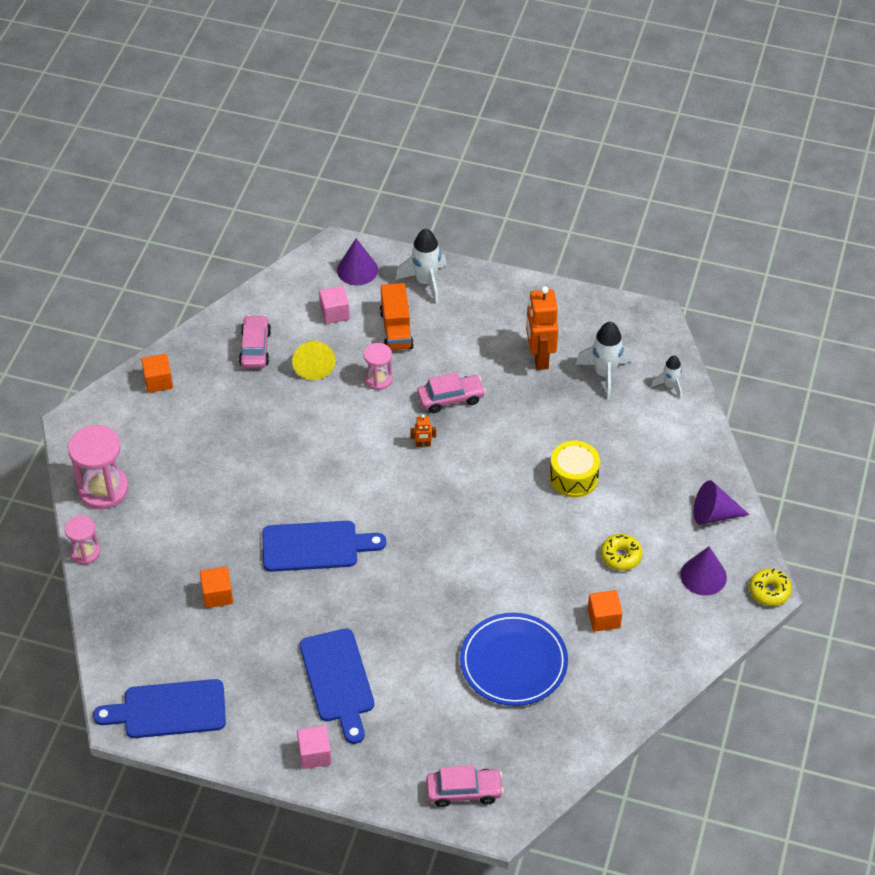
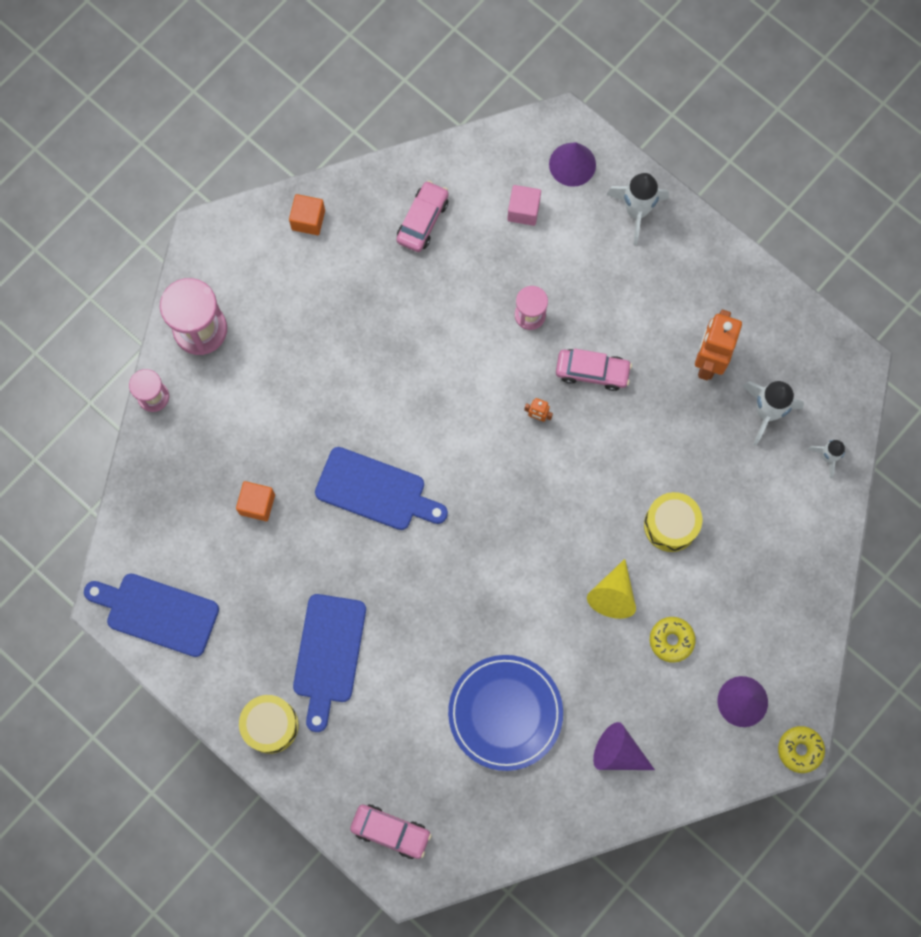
camera: 25 degrees right, 25 degrees up
(314, 365) = (472, 268): yellow cone -> yellow cone (613, 595)
(314, 754) = (270, 725): pink cube -> yellow drum
(396, 330) = (577, 260): orange truck -> none
(604, 618) = (618, 704): orange cube -> none
(713, 514) = (791, 634): purple cone -> purple cone (618, 752)

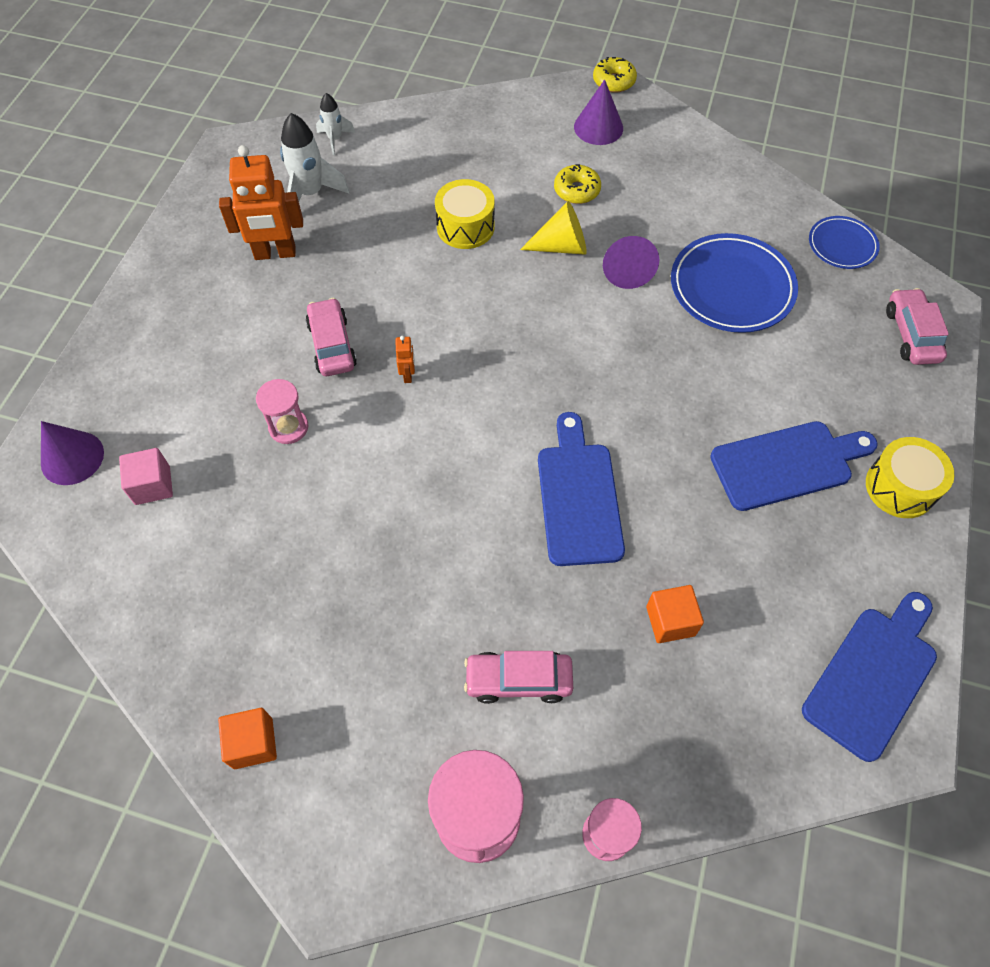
camera: 115 degrees left, 15 degrees down
(157, 613) = (873, 676): blue cutting board -> blue cutting board turned 135 degrees counterclockwise
(422, 220) = (204, 594): pink car -> pink car (518, 680)
(505, 837) = (842, 245): none -> blue plate
(618, 752) = (704, 193): purple cone -> purple cone (626, 269)
(636, 211) = (118, 373): white rocket -> none

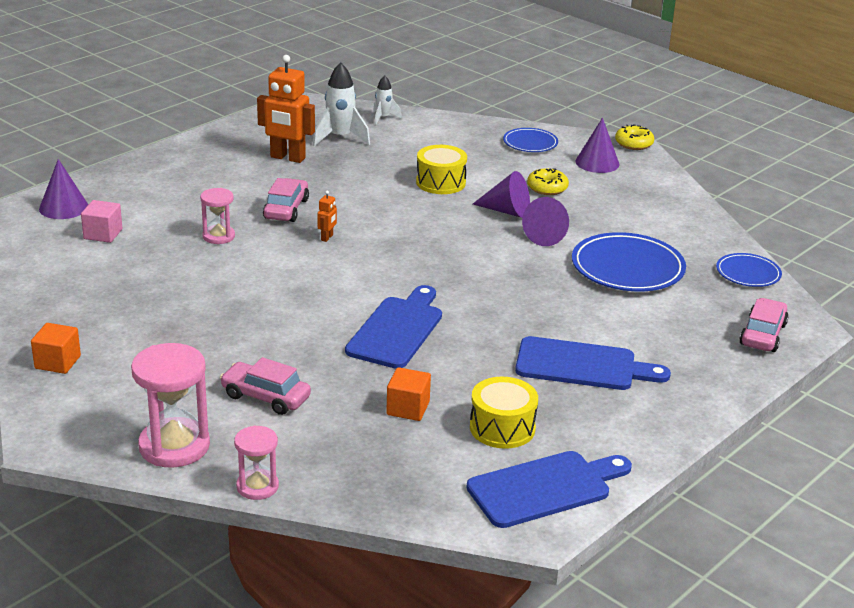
camera: 25 degrees right, 30 degrees down
(513, 121) = (530, 143): none -> blue plate
(561, 246) = (507, 211): yellow cone -> purple cone
(900, 487) = (668, 406): yellow drum -> yellow drum (502, 428)

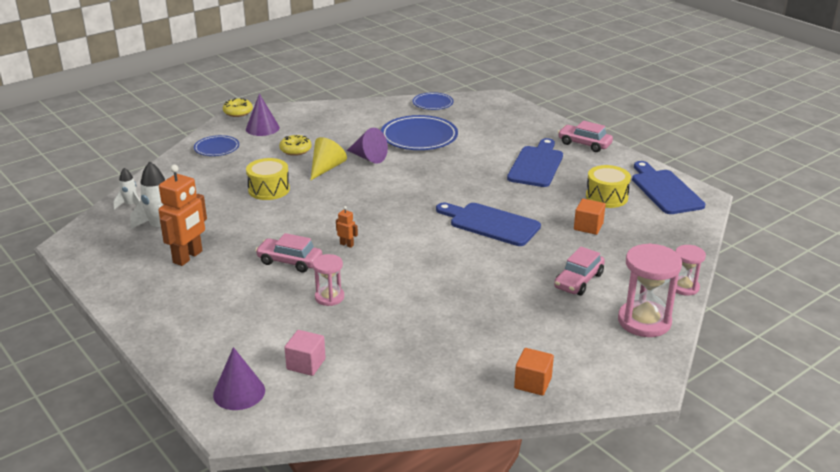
camera: 80 degrees left, 0 degrees up
(507, 211) = (326, 168): purple cone -> yellow cone
(762, 334) = (503, 110): pink car -> pink car (584, 144)

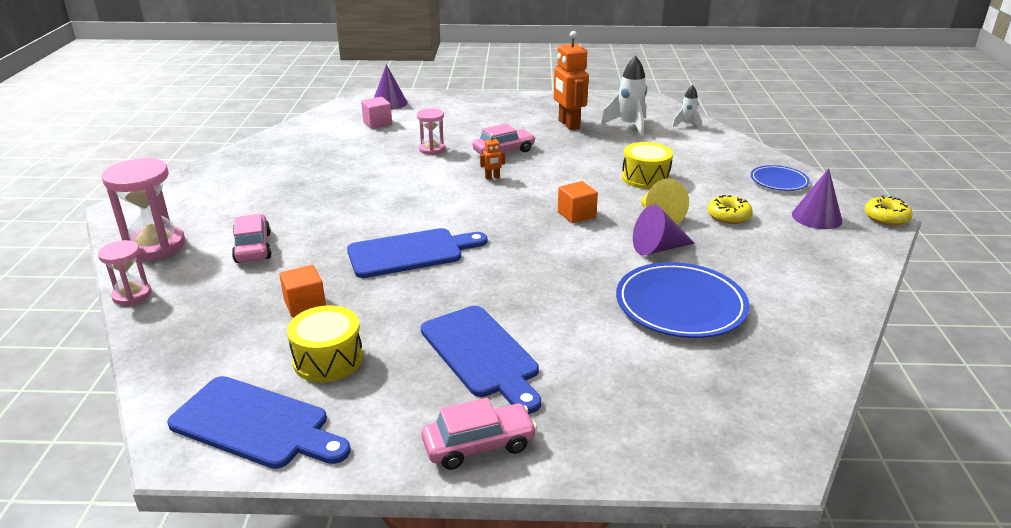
camera: 130 degrees right, 0 degrees up
(433, 103) = (802, 374): blue plate -> none
(533, 383) = (214, 174): orange cube -> orange cube (576, 214)

